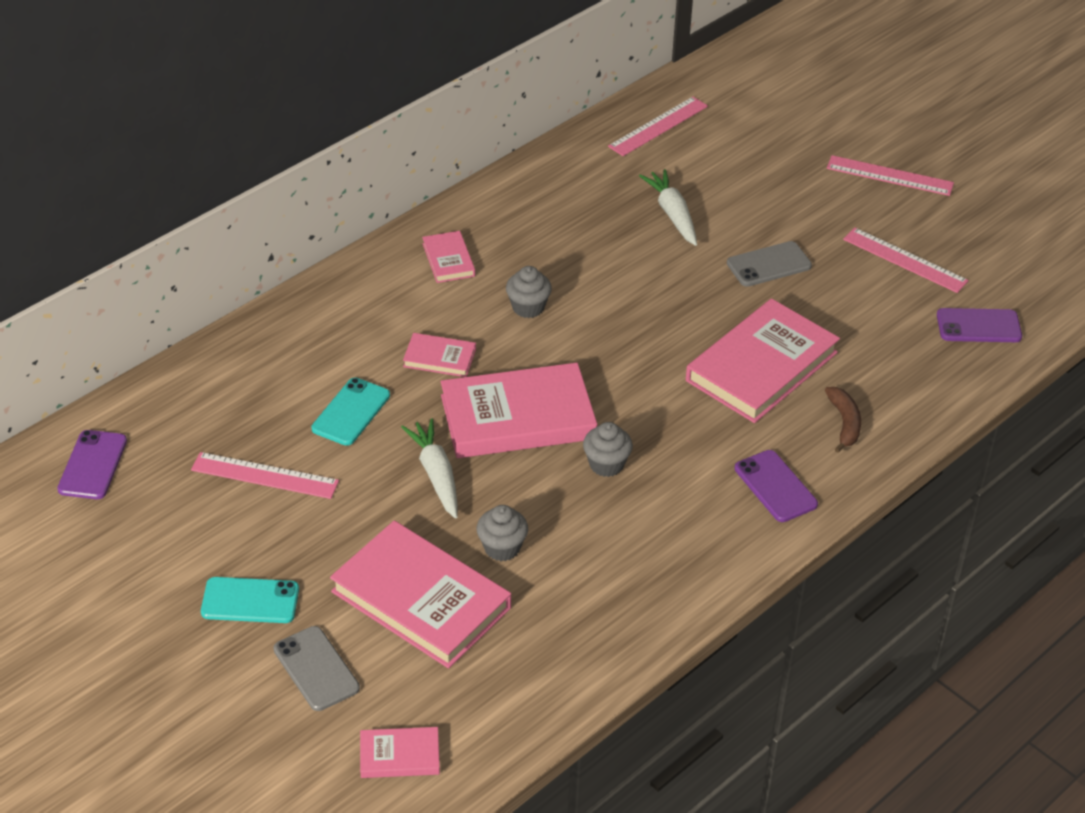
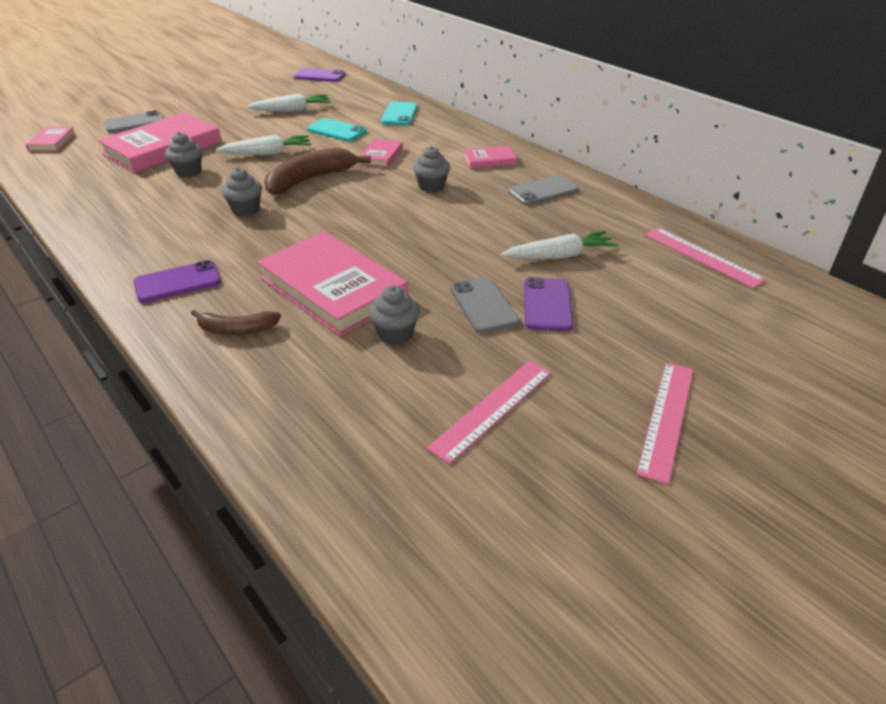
camera: 95 degrees right, 5 degrees down
(250, 601) = (197, 108): turquoise phone -> turquoise phone (399, 114)
(265, 475) = (292, 110): pink ruler -> white carrot
(518, 417) = (310, 180): pink book -> brown banana
(531, 219) = (543, 191): none -> grey phone
(825, 318) = (395, 334): none -> grey cupcake
(978, 326) = (359, 460): purple phone -> purple phone (547, 305)

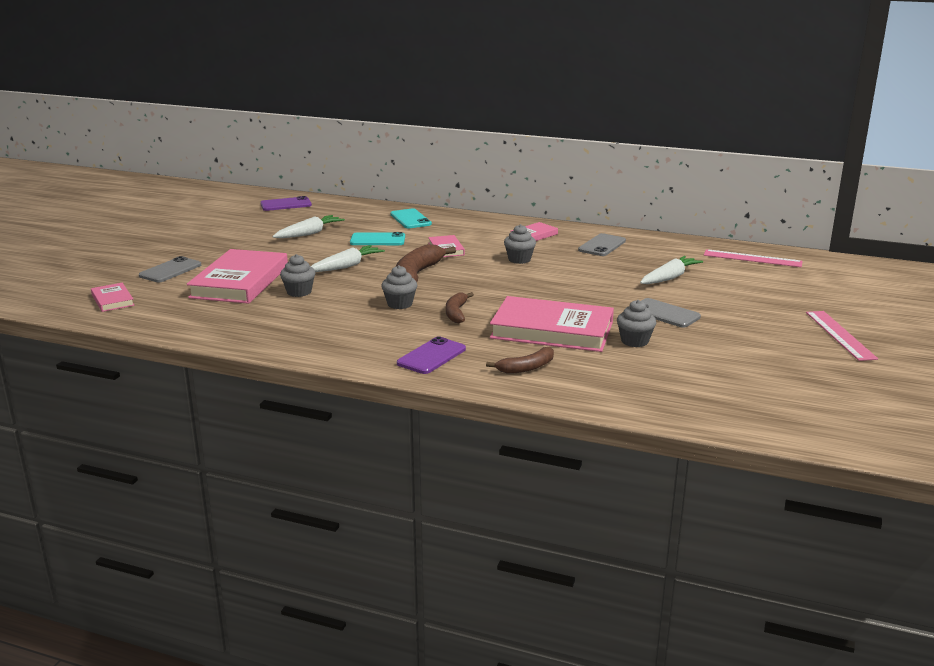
camera: 30 degrees left, 15 degrees down
(277, 236) = (456, 313): none -> brown banana
(492, 409) = (748, 357): pink ruler -> none
(547, 305) = (701, 303): purple phone -> none

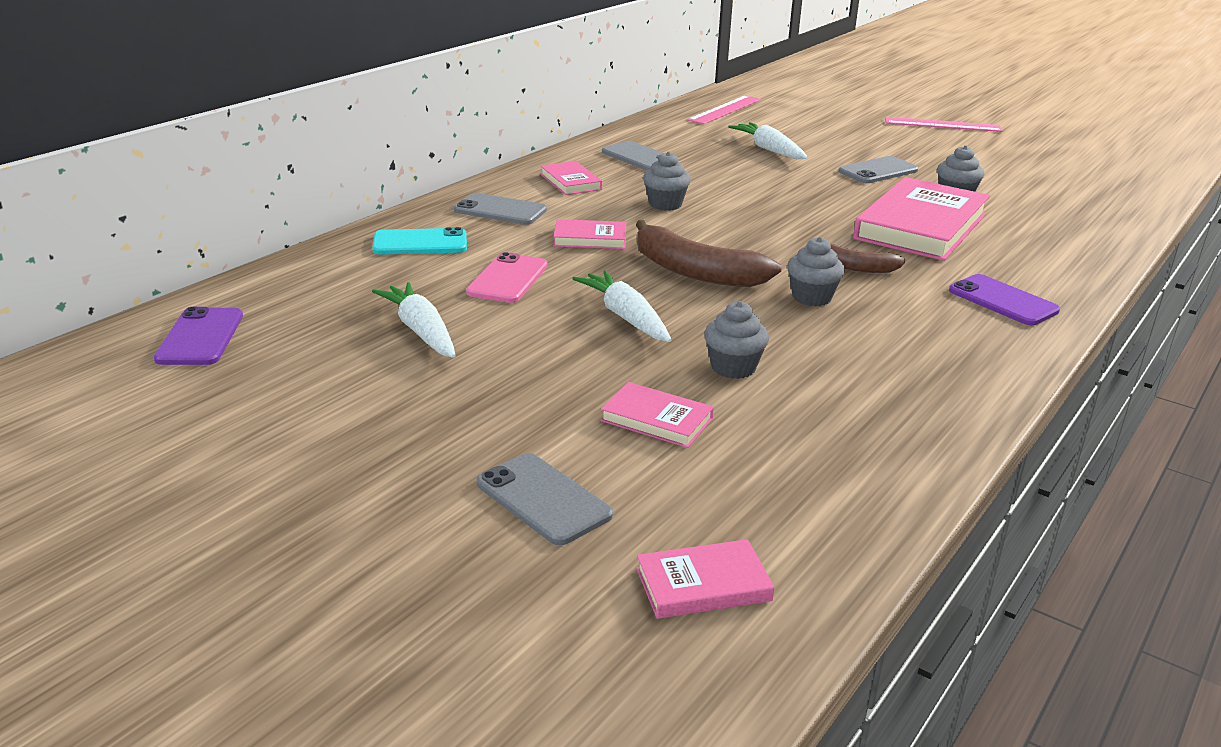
camera: 75 degrees left, 5 degrees up
(240, 282) = (656, 420): pink book -> pink book, size x0.47
(377, 240) = (507, 279): turquoise phone -> pink phone
(470, 227) = (500, 210): none -> grey phone
(526, 368) = (1033, 255): brown banana -> none

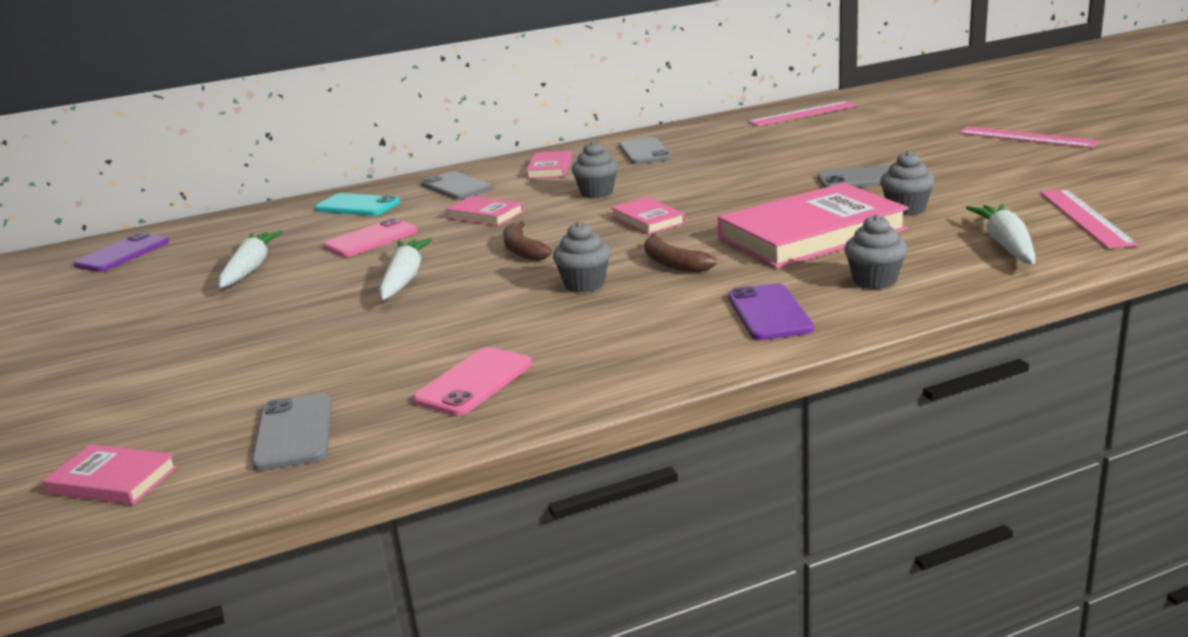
camera: 35 degrees right, 5 degrees down
(543, 499) = (124, 397): grey phone -> grey phone (293, 432)
(656, 420) = (290, 358): pink book -> pink book (647, 220)
(695, 272) = (522, 250): brown banana -> brown banana, size x0.58
(733, 368) = (415, 330): grey cupcake -> grey cupcake (874, 281)
(769, 150) = (781, 152): white carrot -> white carrot (1006, 244)
(876, 406) = (474, 382): none -> pink phone
(1087, 192) = (1086, 217): none -> pink ruler

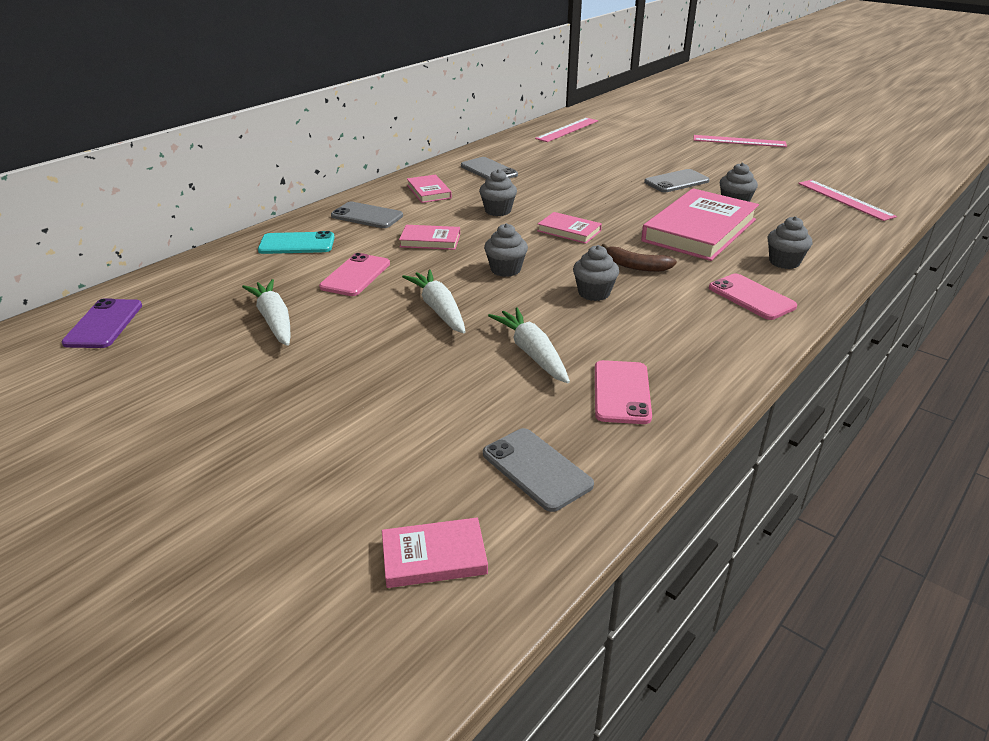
camera: 30 degrees left, 10 degrees up
(522, 250) = (505, 270): brown banana -> grey cupcake
(769, 313) = (751, 297): purple phone -> pink phone
(1006, 244) = (826, 224): white carrot -> white carrot (532, 353)

